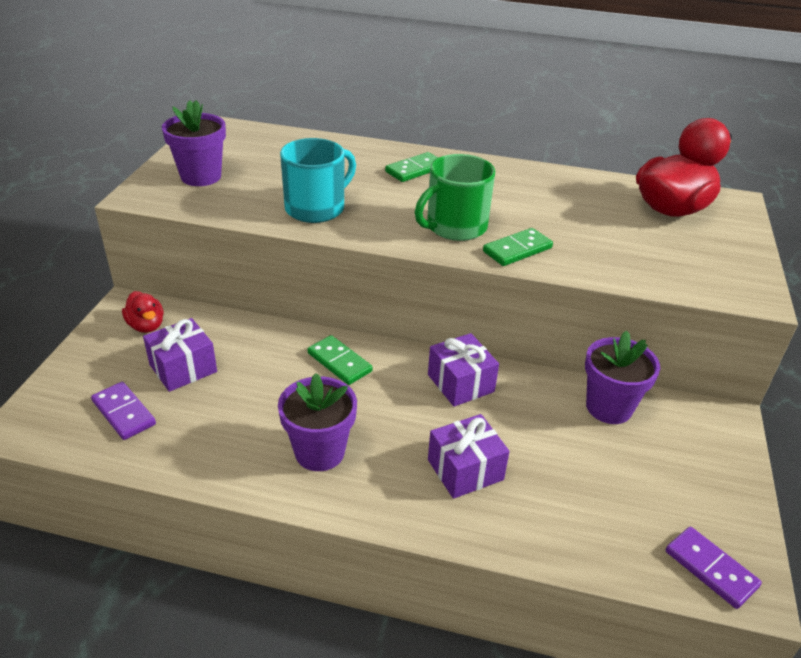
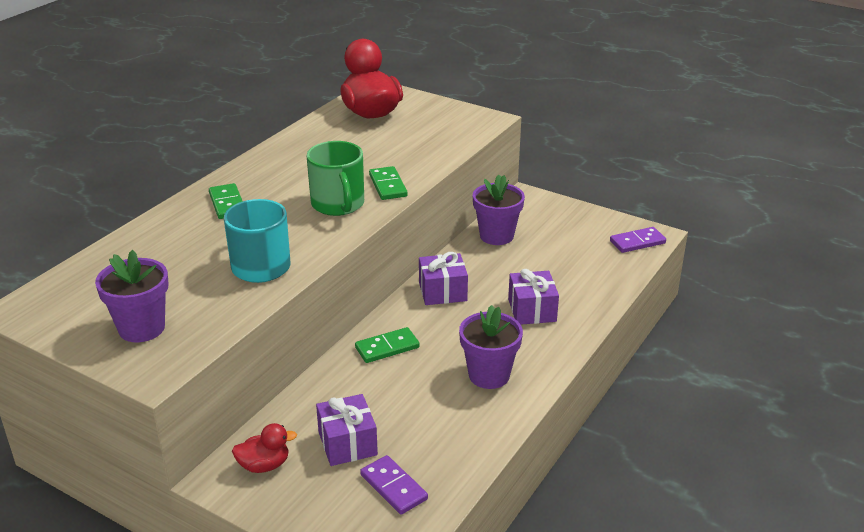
camera: 70 degrees left, 5 degrees down
(123, 413) = (393, 487): purple domino -> purple domino turned 75 degrees clockwise

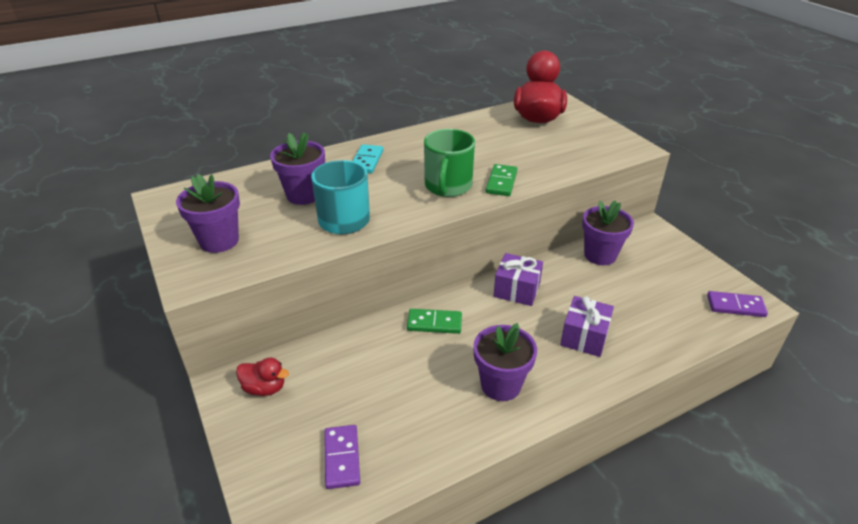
camera: 30 degrees right, 5 degrees up
(190, 257) = (303, 195): none -> purple flower pot
(227, 204) = (367, 161): green domino -> turquoise domino
(347, 443) = (338, 397): purple gift -> none

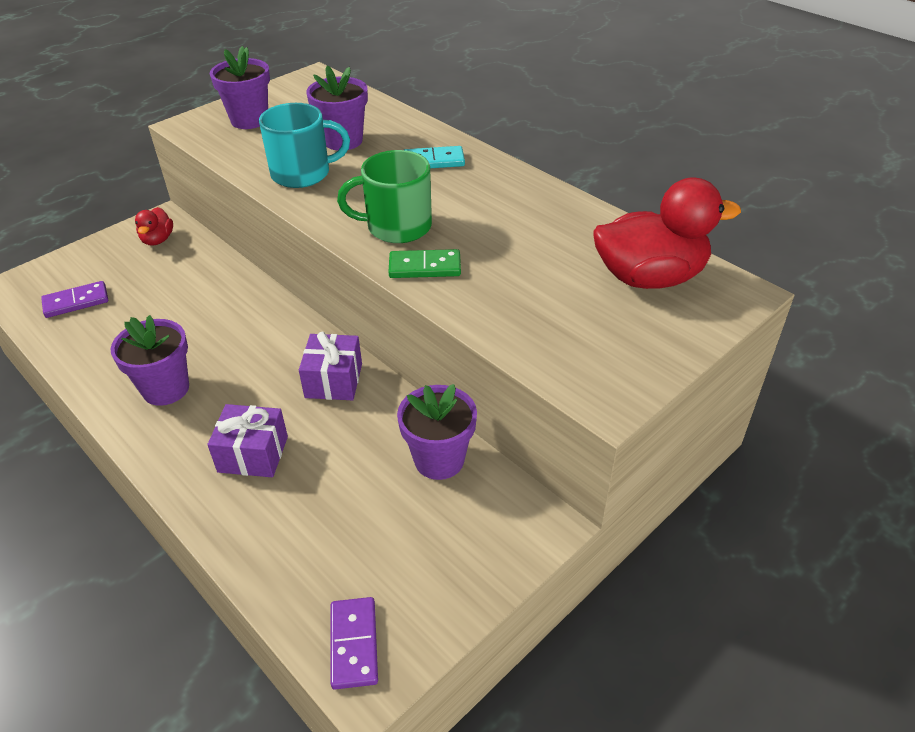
camera: 75 degrees right, 5 degrees up
(434, 323) = (259, 323): green domino -> none

